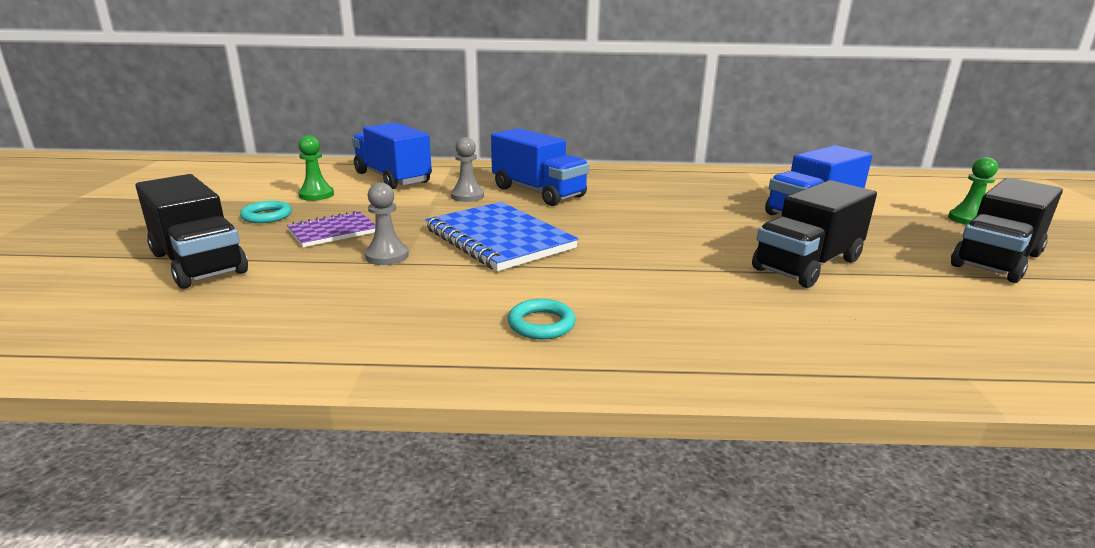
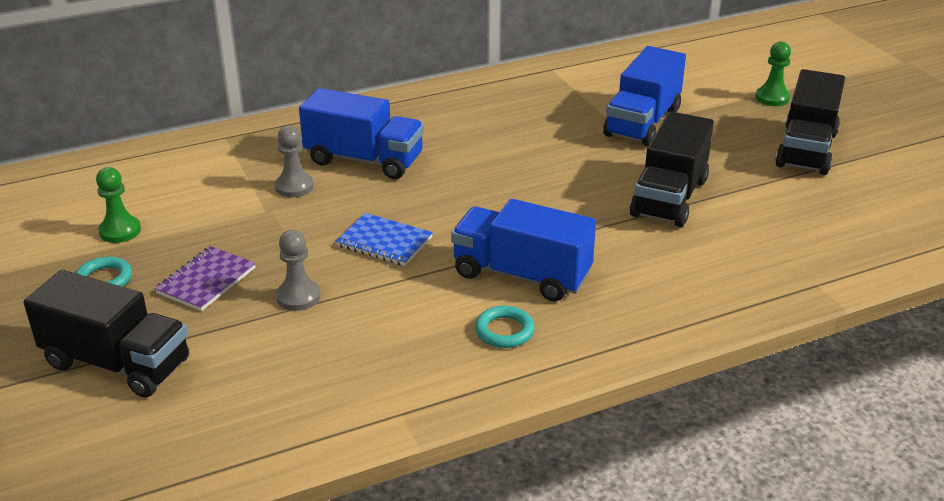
camera: 25 degrees left, 10 degrees up
(392, 178) = (178, 178): blue truck -> blue truck (521, 275)
(499, 239) = (384, 242): blue notebook -> blue notebook, size x0.57

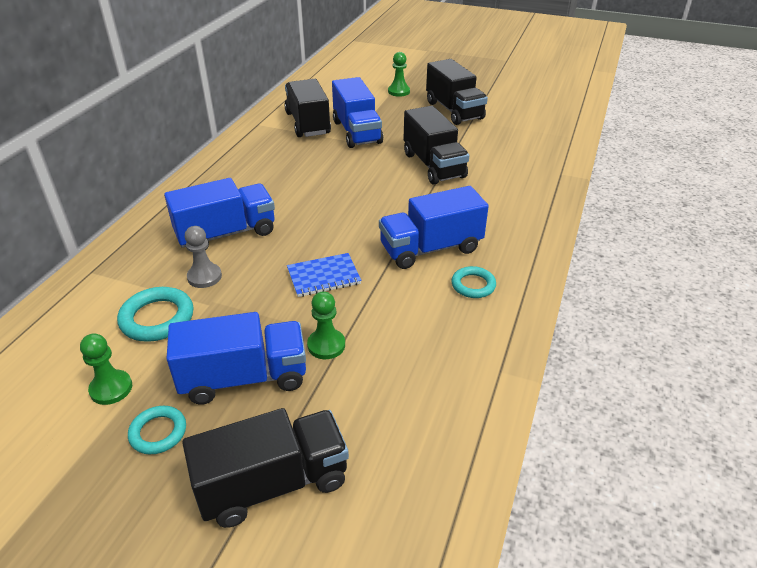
camera: 45 degrees left, 5 degrees up
(206, 281) = (244, 378): purple notebook -> blue truck
(216, 199) = (157, 318): none -> turquoise ring
(298, 297) = (326, 345): grey pawn -> green pawn
(604, 90) = (308, 123): none -> black truck

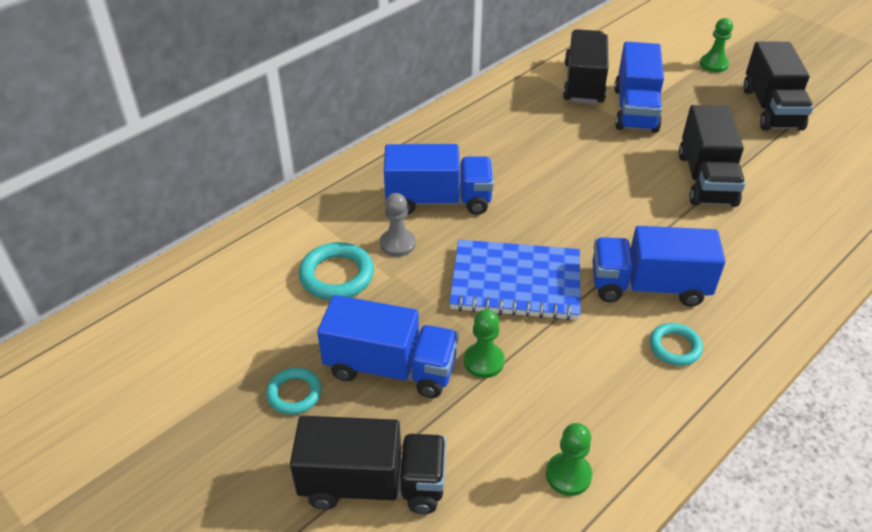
camera: 25 degrees right, 5 degrees up
(111, 388) = (271, 334): green pawn -> green pawn (568, 475)
(324, 276) = (515, 282): blue notebook -> blue notebook, size x1.74

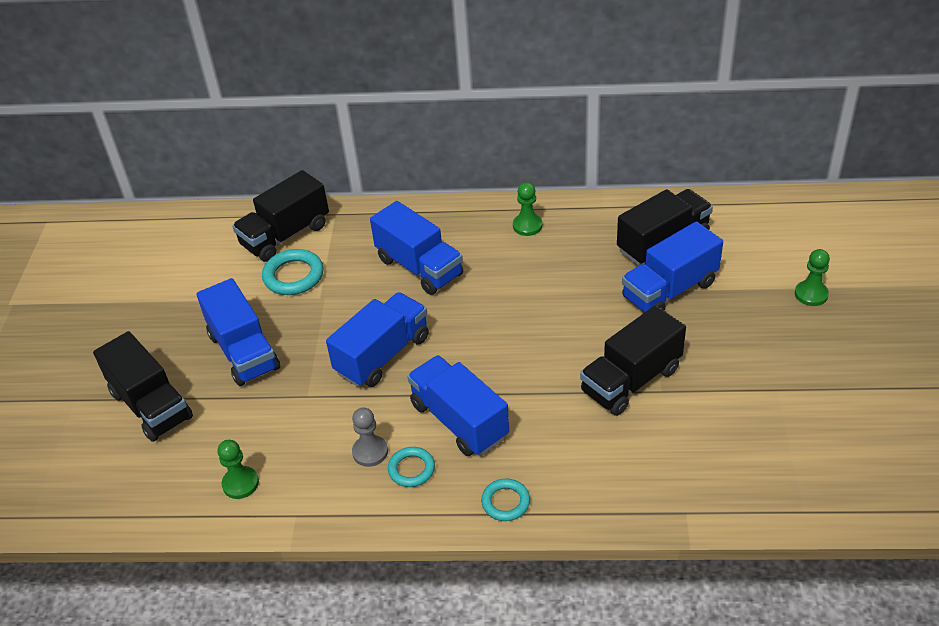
camera: 50 degrees right, 0 degrees up
(294, 393) = (182, 329): turquoise ring -> turquoise ring (505, 502)
(397, 244) = (353, 280): grey pawn -> grey pawn (370, 452)
(483, 361) = (293, 387): green pawn -> green pawn (527, 226)
(515, 282) = (382, 355): blue notebook -> blue truck
(771, 109) = (794, 364): black truck -> black truck (285, 235)

